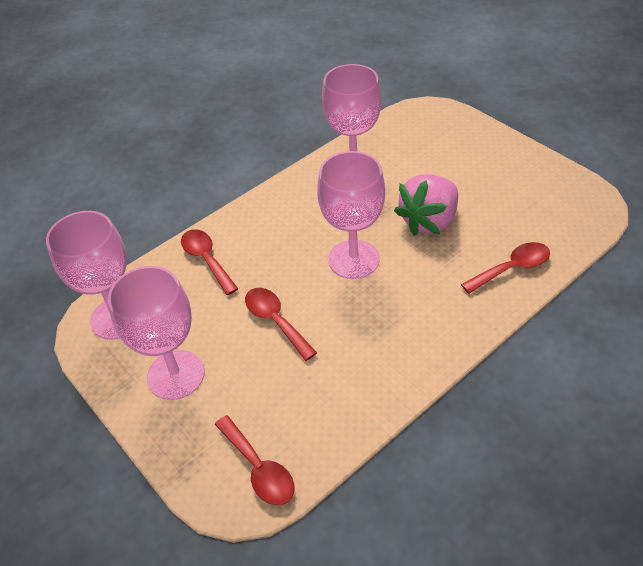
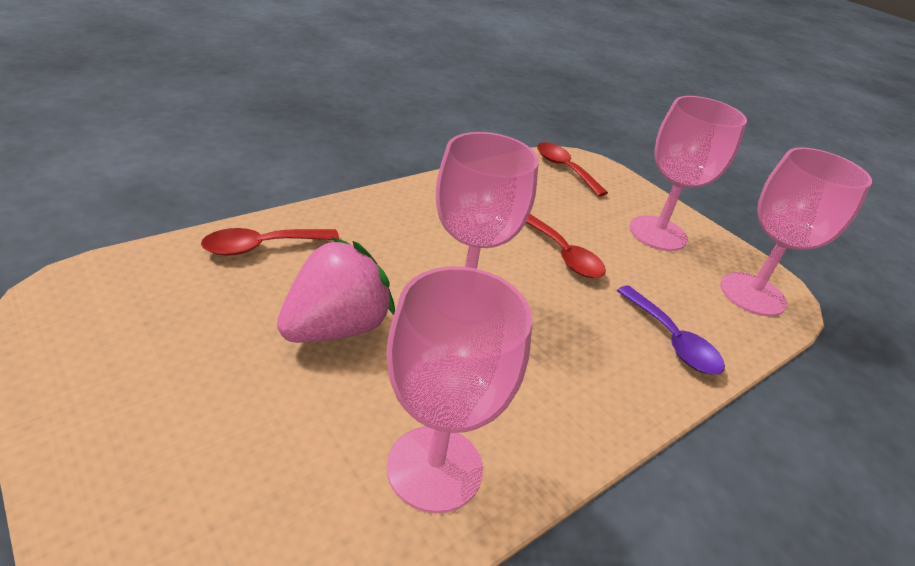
camera: 175 degrees right, 10 degrees down
(206, 259) = (672, 340): red spoon -> purple spoon

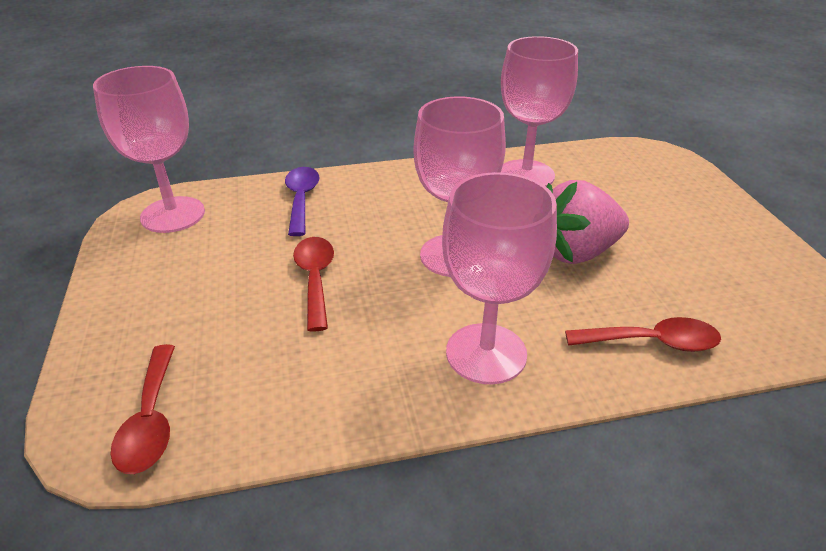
camera: 150 degrees left, 0 degrees up
(657, 233) = (169, 285): pink goblet -> pink goblet (486, 353)

